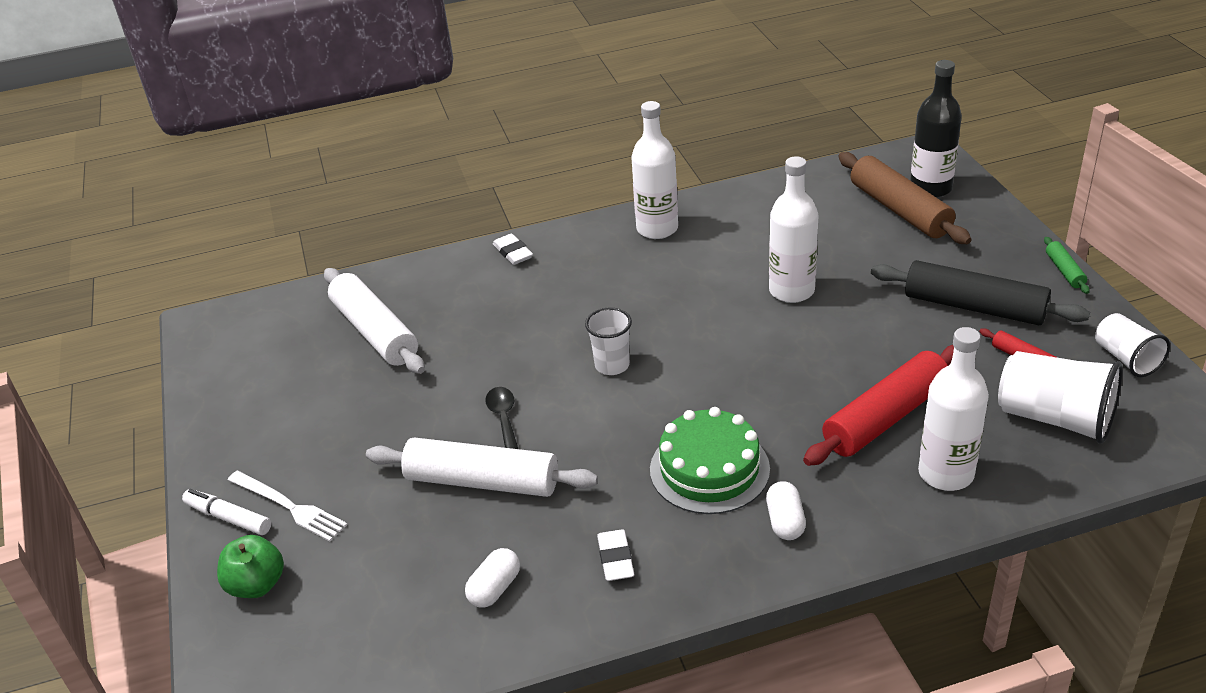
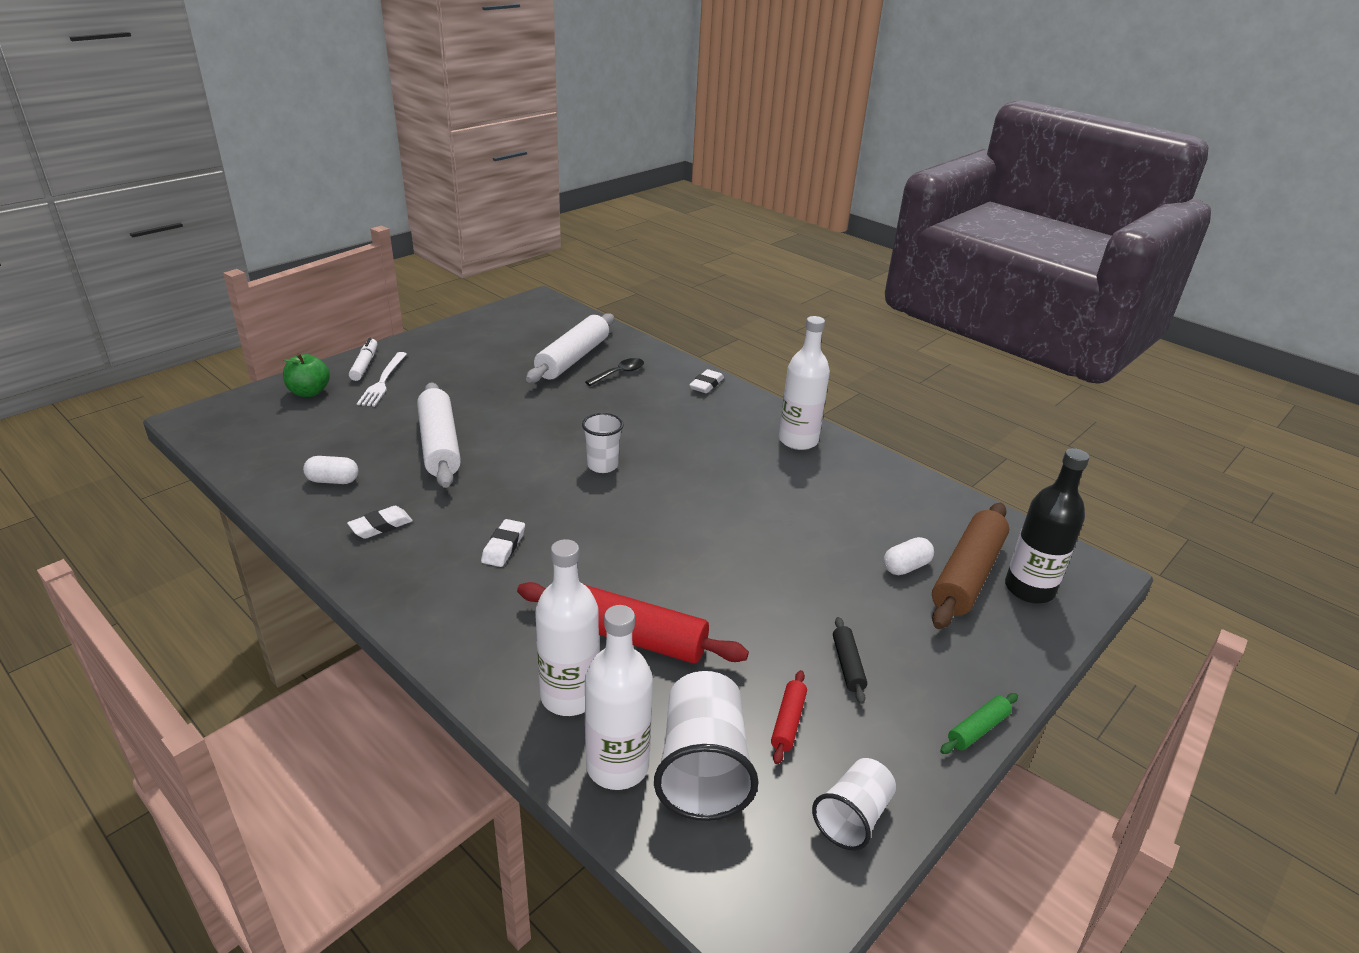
camera: 55 degrees right, 5 degrees down
(504, 419) = (510, 435): black spoon -> black spoon (619, 373)
(709, 469) = (504, 547): green cake -> white eraser
(785, 521) = (458, 604): white capsule -> white capsule (906, 567)
(791, 291) = (773, 535): white bottle -> white bottle (617, 766)
(974, 307) = (847, 665): black rolling pin -> black rolling pin, size x0.46

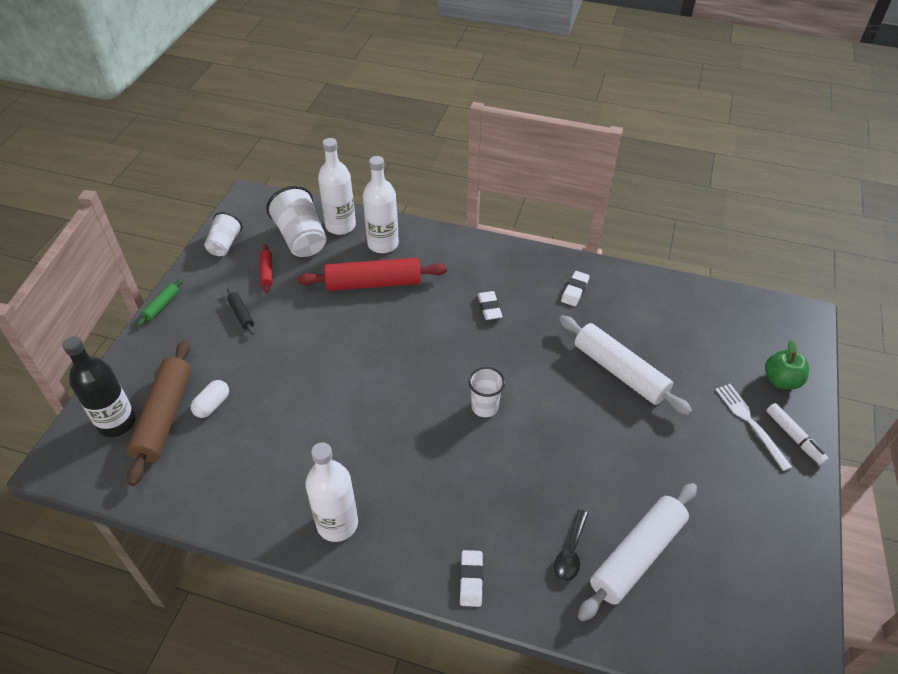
camera: 155 degrees right, 15 degrees up
(333, 480) = (645, 309): white capsule -> none
(573, 358) = (637, 555): white rolling pin -> white rolling pin turned 45 degrees clockwise

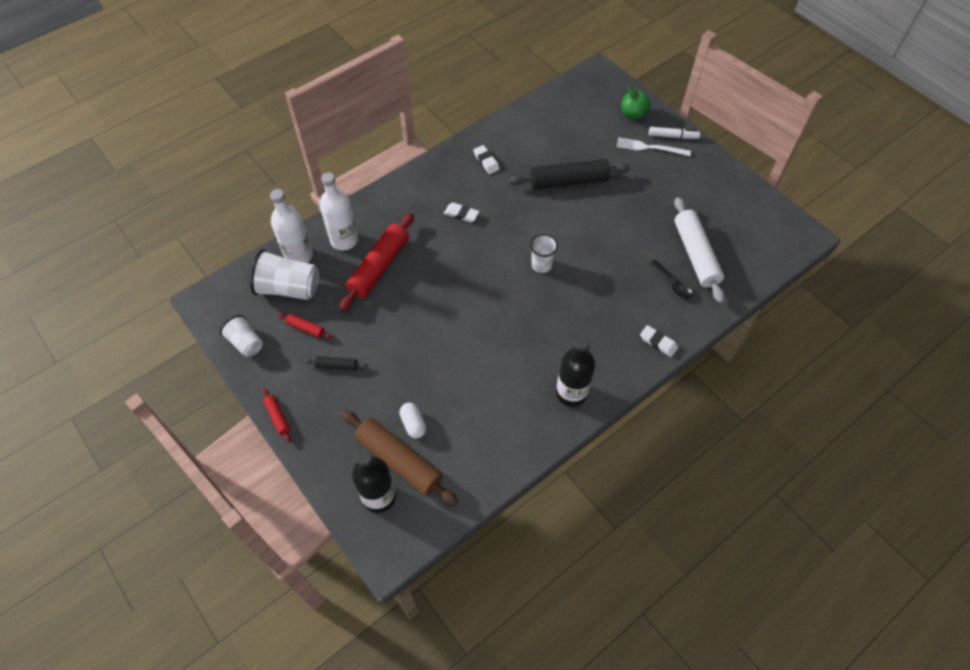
camera: 55 degrees left, 10 degrees up
(162, 306) = (278, 417): green rolling pin -> red rolling pin
(337, 524) = (571, 393): white bottle -> black bottle
(619, 371) = (568, 181): white rolling pin -> black rolling pin

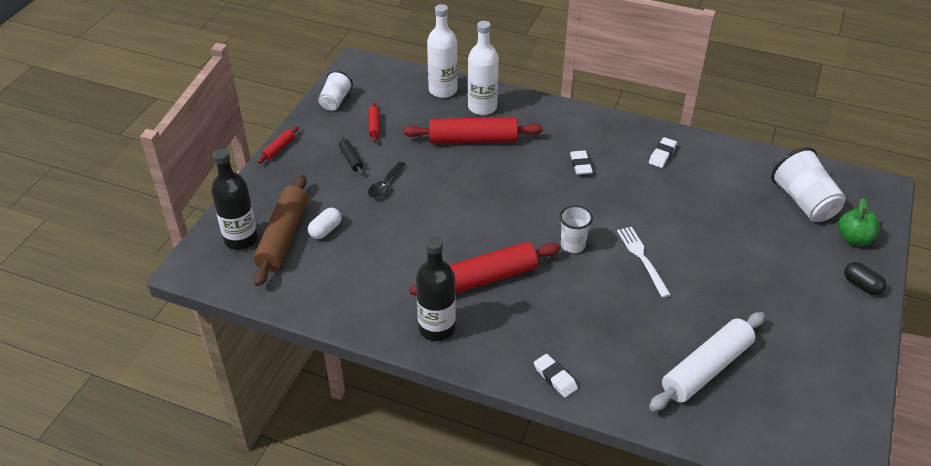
camera: 60 degrees right, 15 degrees down
(289, 288) = (406, 99): white cup -> white cup (804, 202)
(540, 336) = (486, 278): none -> red rolling pin
(568, 181) = (700, 223): black rolling pin -> none
(650, 148) = (821, 271): white fork -> white fork (642, 259)
(658, 342) = (555, 378): white eraser -> white eraser turned 45 degrees counterclockwise
(673, 136) = (861, 285): white marker -> black capsule
(673, 284) = (646, 363): black spoon -> black spoon (385, 185)

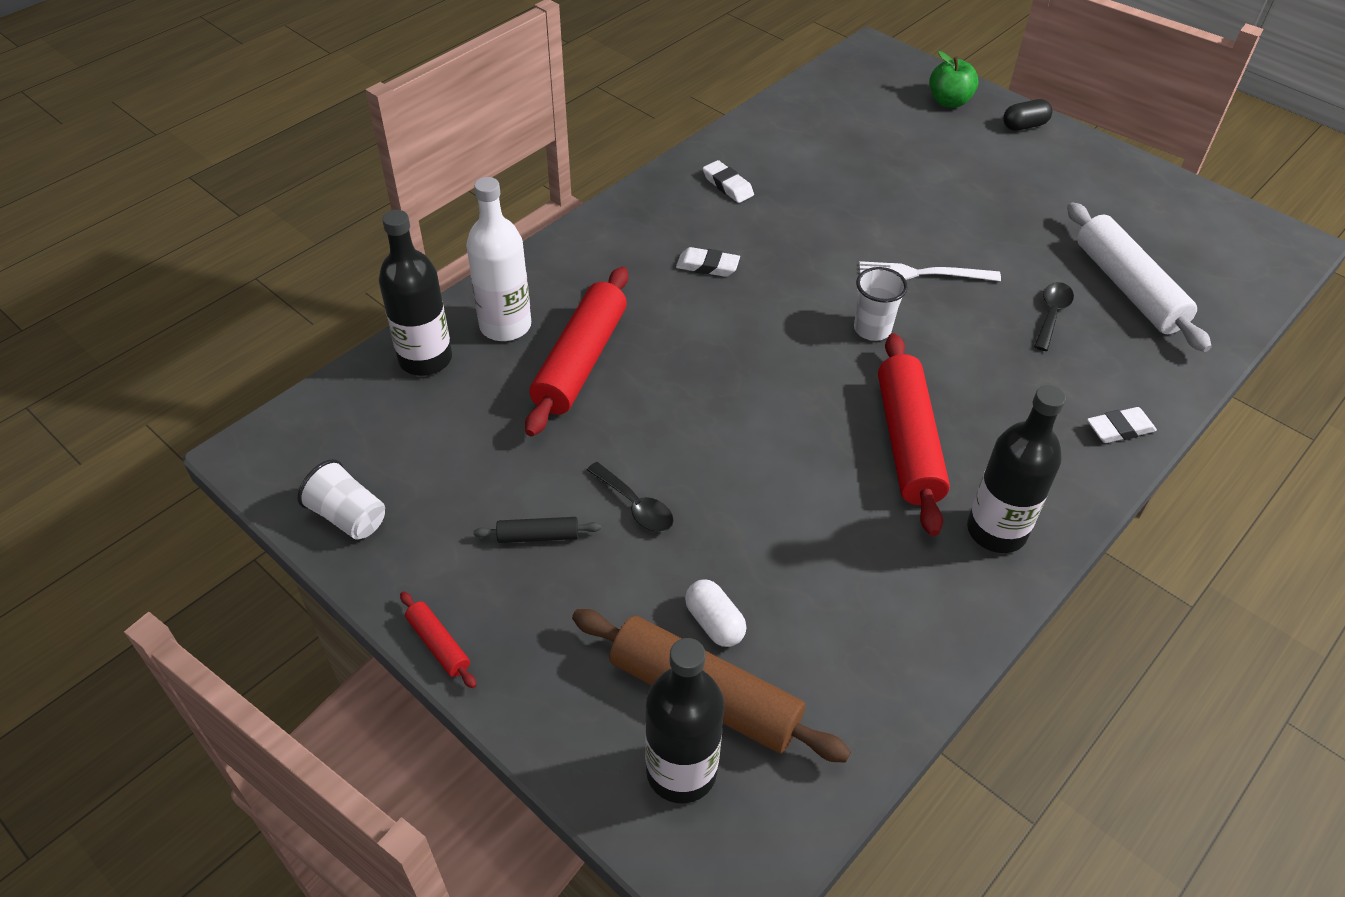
camera: 70 degrees left, 5 degrees up
(374, 126) = (463, 478): red rolling pin -> none
(443, 90) = (425, 359): white bottle -> black bottle
(646, 329) = (1051, 314): none -> black spoon
(804, 202) = (873, 111): white cup -> none

